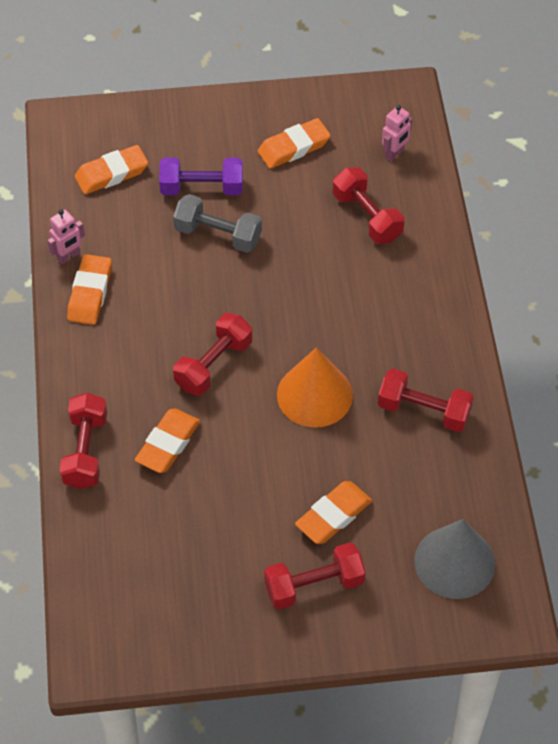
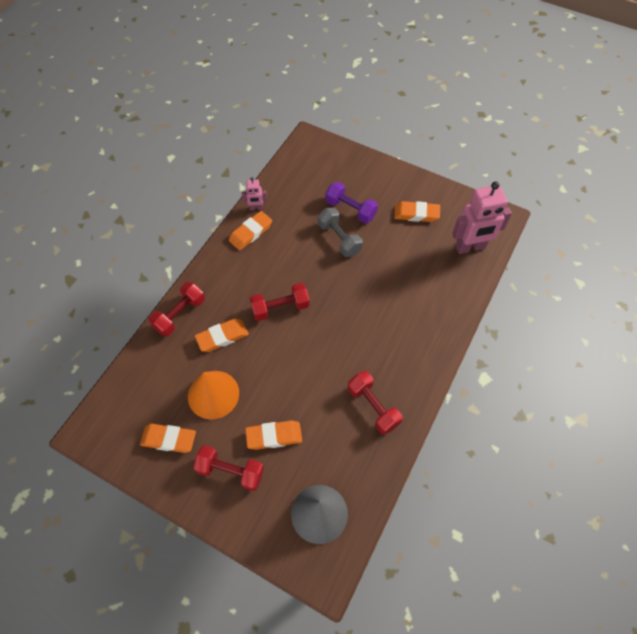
camera: 35 degrees right, 5 degrees up
(111, 174) = (311, 178): orange eraser -> orange eraser (169, 439)
(314, 395) = (319, 358): orange cone -> orange cone (213, 394)
(367, 217) = (427, 274): red dumbbell -> none
(394, 154) = (470, 247): pink robot -> pink robot, size x2.06

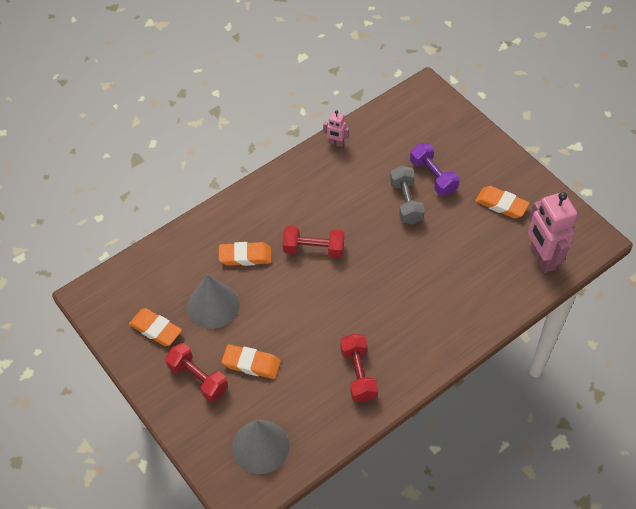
camera: 25 degrees right, 5 degrees down
(180, 314) = (215, 221): red dumbbell -> none
(213, 394) = (213, 305): orange cone -> grey cone
(251, 233) = (319, 166): orange eraser -> none
(470, 247) = (542, 258): pink robot -> pink robot turned 60 degrees clockwise

